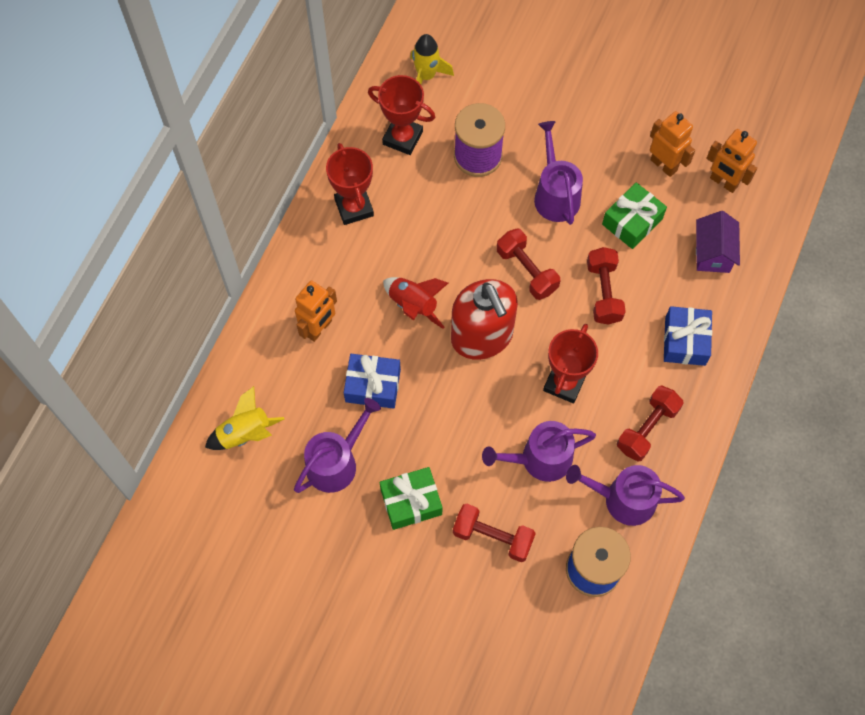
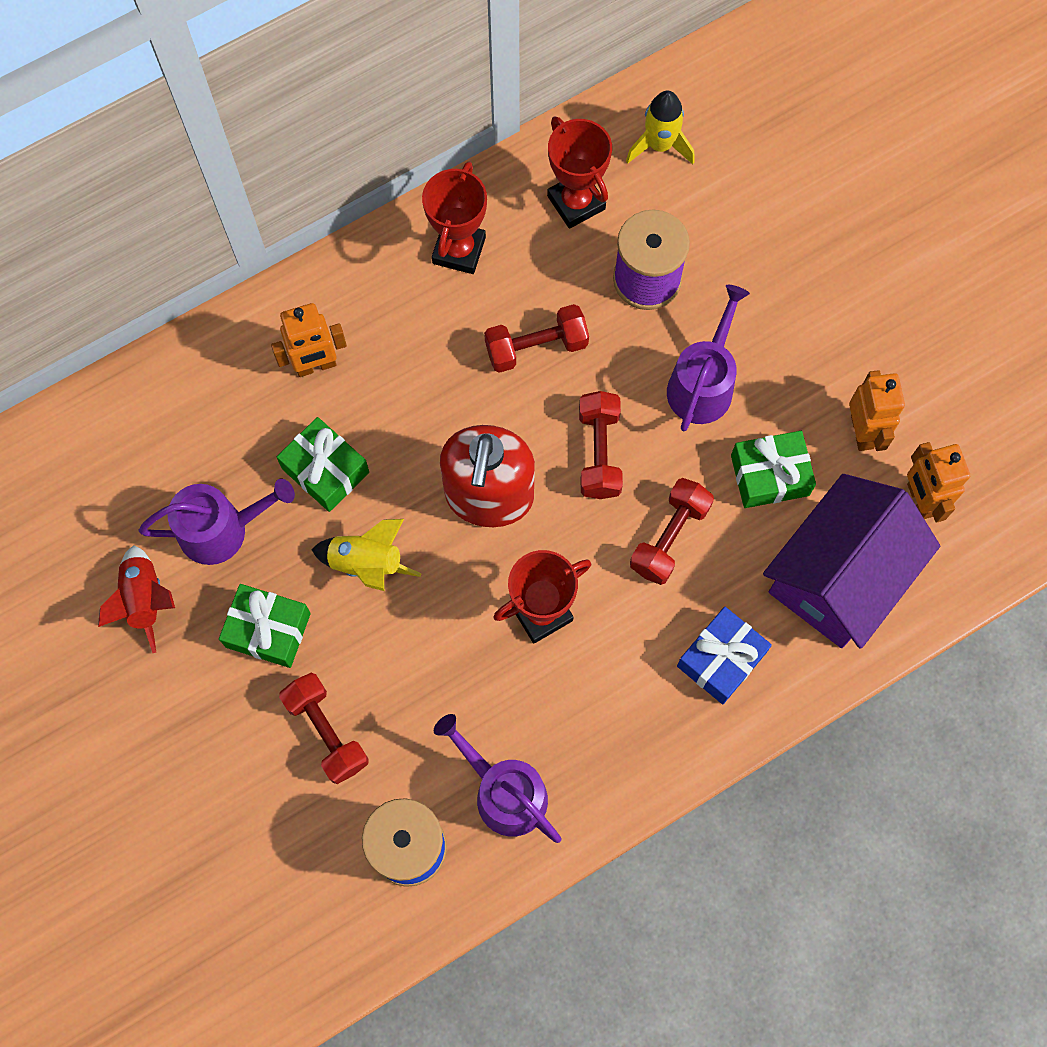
camera: 35 degrees right, 5 degrees up
(245, 433) = (150, 431): yellow rocket -> yellow rocket (367, 563)
(373, 386) = (325, 470): blue gift -> green gift
(413, 305) = (439, 408): red rocket -> red rocket (145, 600)
(540, 459) = (446, 681): purple watering can -> none
(647, 428) = (596, 731): red dumbbell -> red dumbbell (536, 347)
(713, 252) = (839, 576): purple house -> purple house, size x1.91

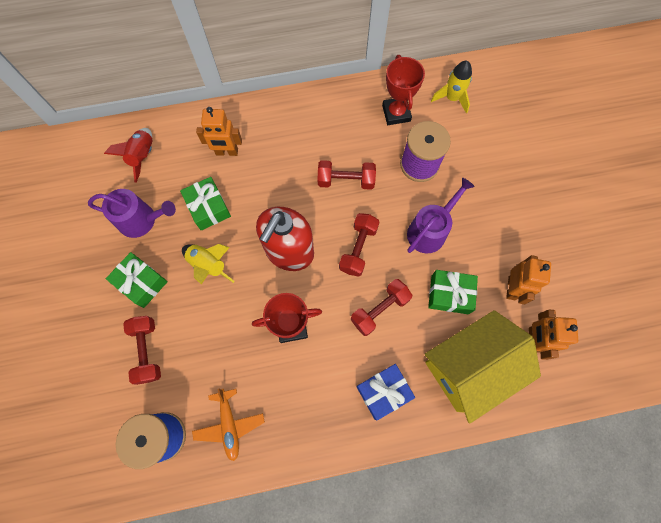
camera: 20 degrees right, 0 degrees up
(145, 600) = (86, 243): red rocket -> red rocket (143, 156)
(459, 250) = (325, 118): red trophy -> none
(504, 793) = (229, 424): purple watering can -> orange plane
(839, 576) = (470, 367): purple house -> yellow house

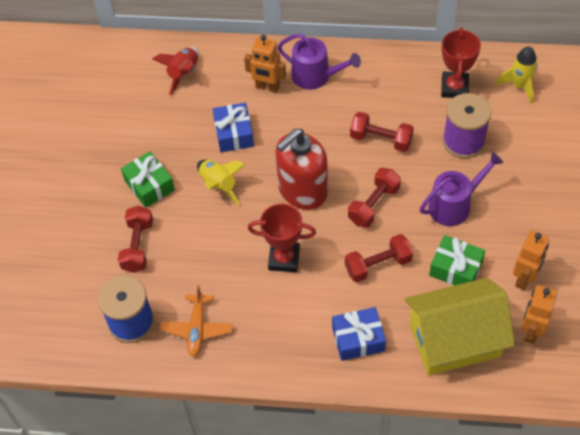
camera: 20 degrees right, 15 degrees down
(141, 220) = (165, 130): purple watering can -> purple watering can (315, 76)
(208, 208) = (234, 134): green gift -> blue gift

